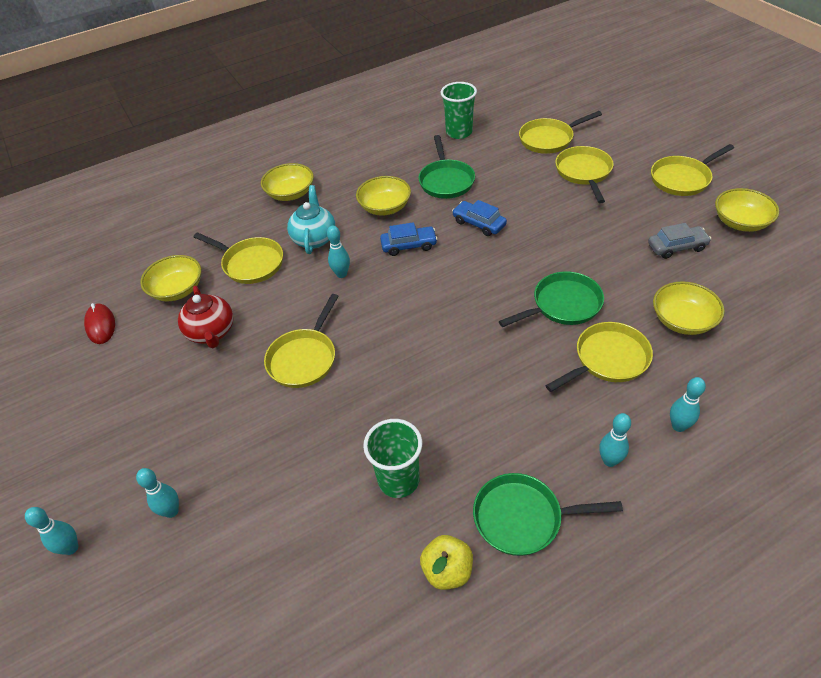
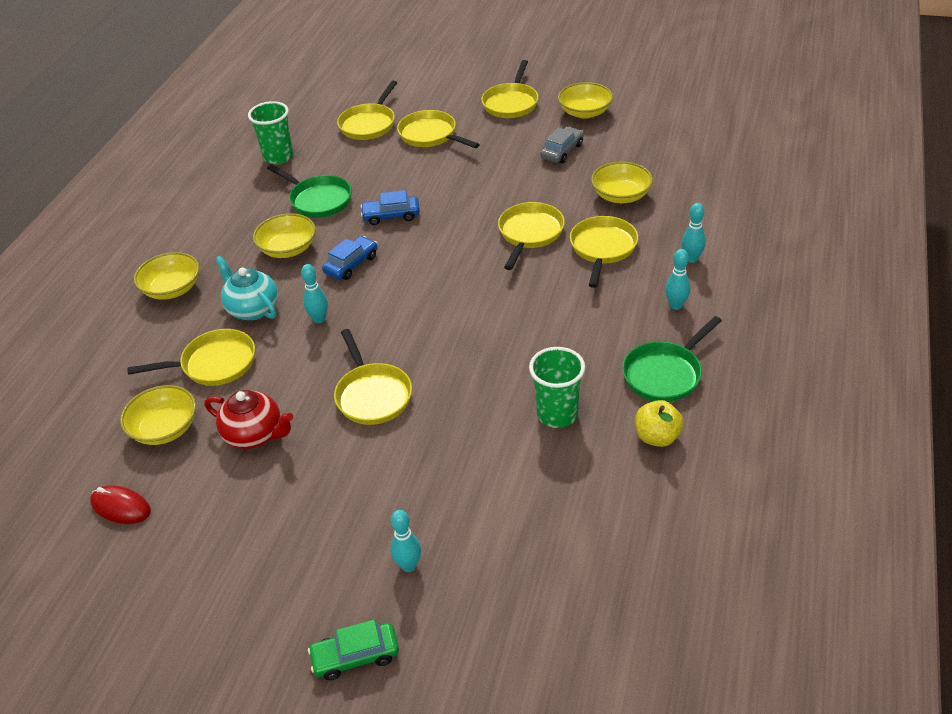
camera: 45 degrees left, 5 degrees down
(71, 548) = (355, 656): turquoise bowling pin -> green car
(563, 305) = (530, 233): green pan -> yellow pan

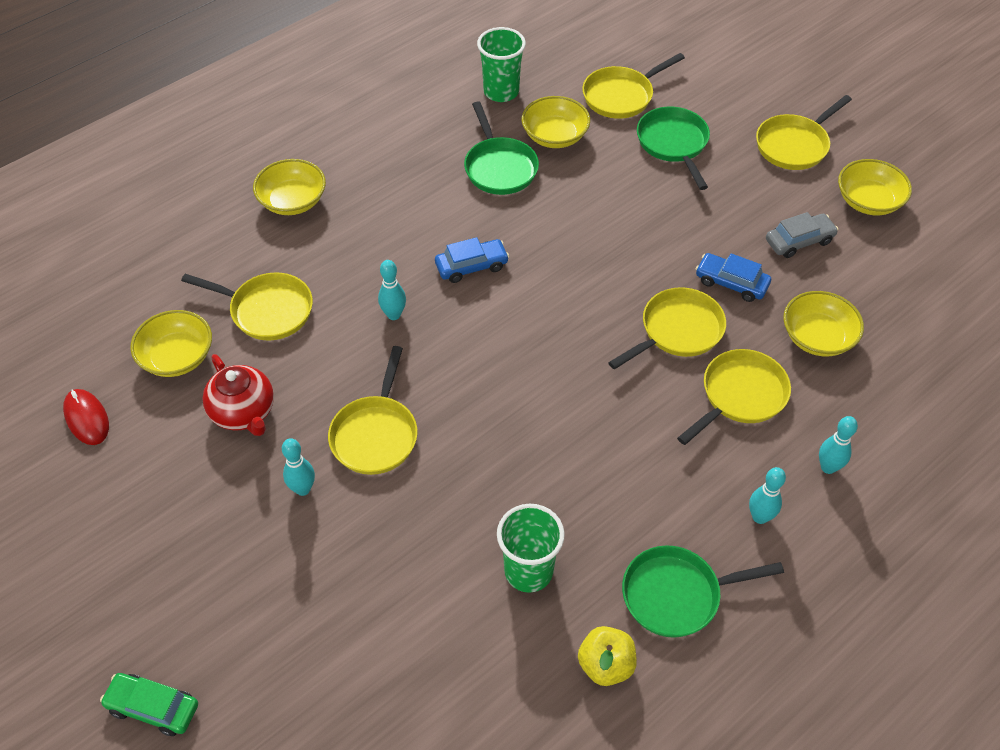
camera: 30 degrees right, 10 degrees up
(252, 309) = (344, 266): turquoise teapot -> none
(288, 249) = (427, 212): yellow bowl -> yellow bowl (555, 136)
(391, 216) = (554, 227): blue car -> blue car (731, 283)
(408, 565) = (265, 646): turquoise bowling pin -> turquoise bowling pin (303, 489)
(430, 135) = (673, 144): yellow pan -> green pan

